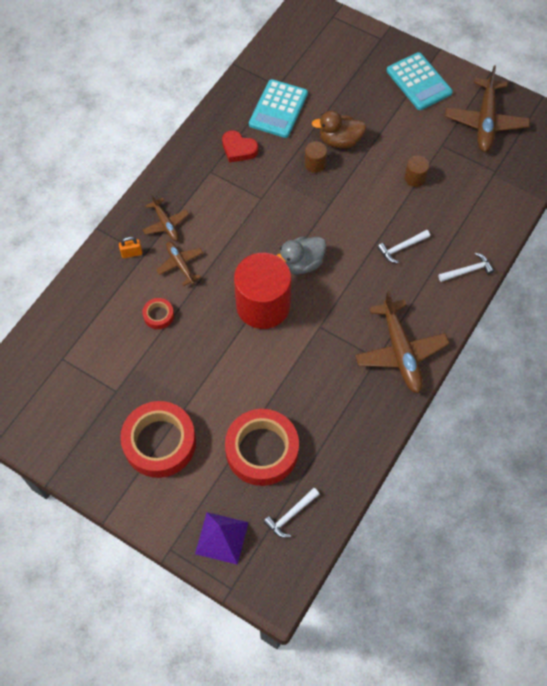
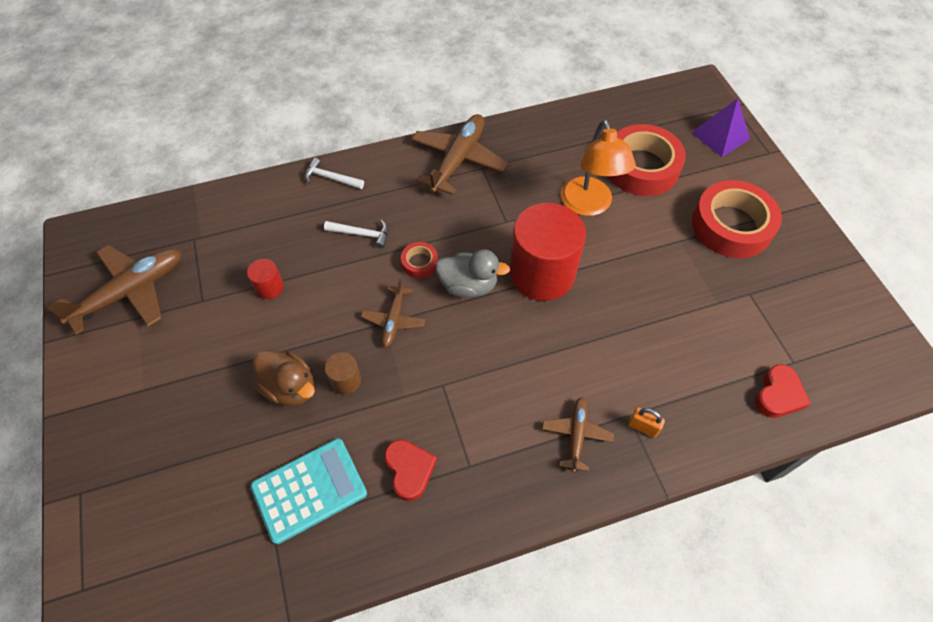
camera: 140 degrees left, 5 degrees down
(62, 328) = (778, 395): none -> red heart
(158, 315) = (657, 335): red tape -> red tape (419, 263)
(180, 265) = (595, 373): brown plane -> brown plane (394, 320)
(274, 383) = (589, 205): none -> orange lamp
(290, 515) = (652, 117): white hammer -> none
(415, 178) = (269, 287): brown cylinder -> red cylinder
(419, 82) = (124, 392): turquoise calculator -> none

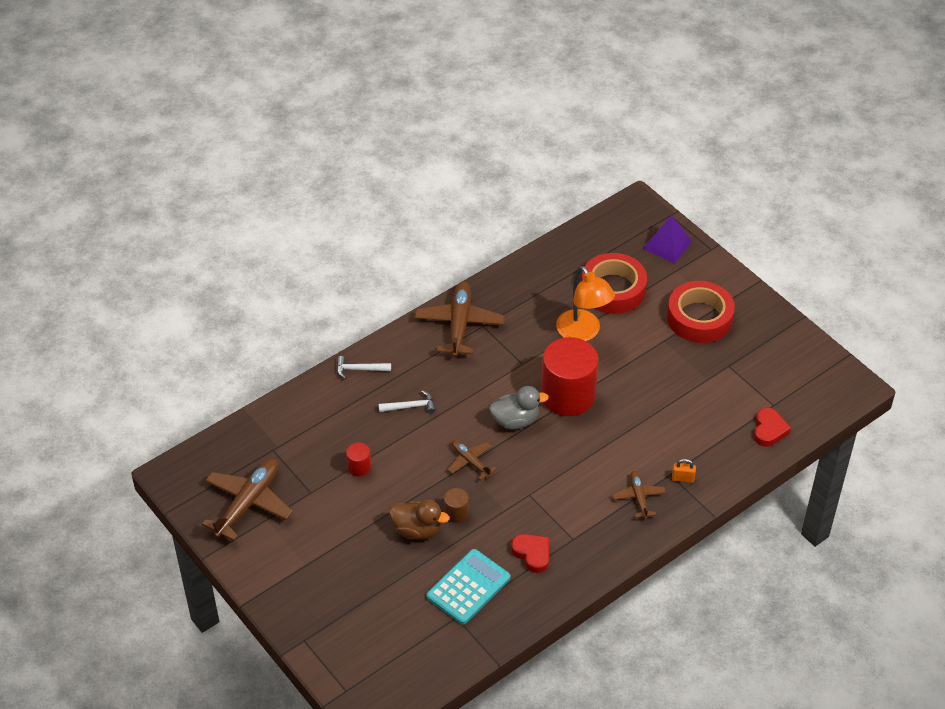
camera: 20 degrees left, 10 degrees down
(394, 320) = (470, 462): brown plane -> brown plane turned 150 degrees clockwise
(419, 263) = (469, 415): red tape -> none

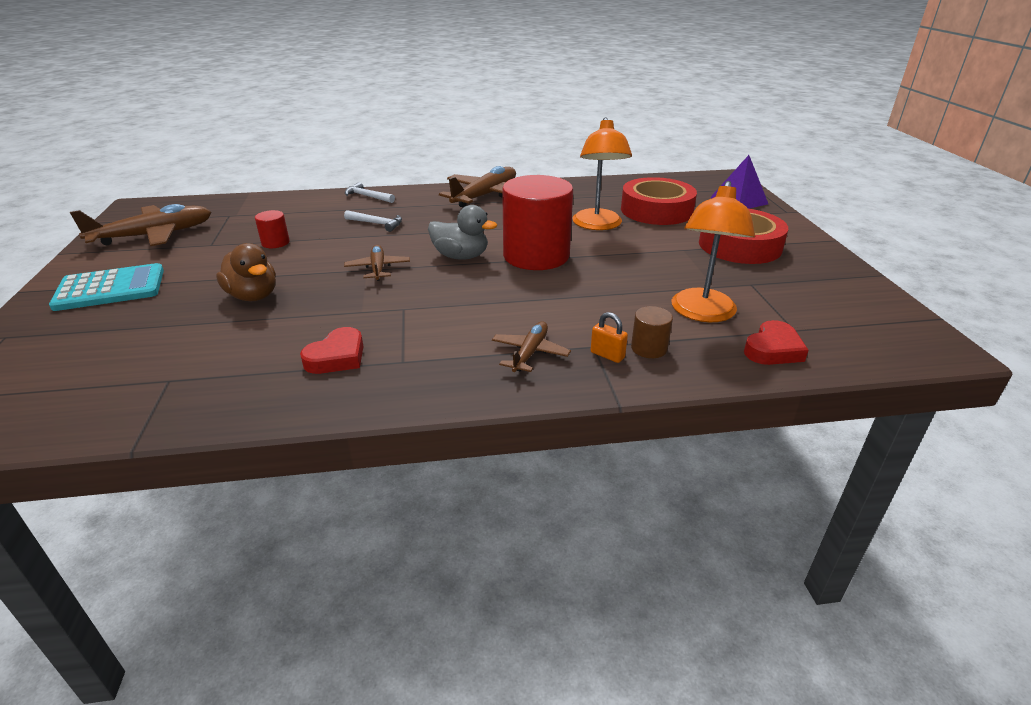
camera: 30 degrees right, 15 degrees down
(456, 513) = (309, 297): brown cylinder -> brown cylinder (649, 348)
(468, 587) = (225, 358): turquoise calculator -> turquoise calculator (110, 288)
(532, 554) = (337, 357): red heart -> red heart turned 45 degrees clockwise
(714, 413) = (702, 313): none -> orange lamp

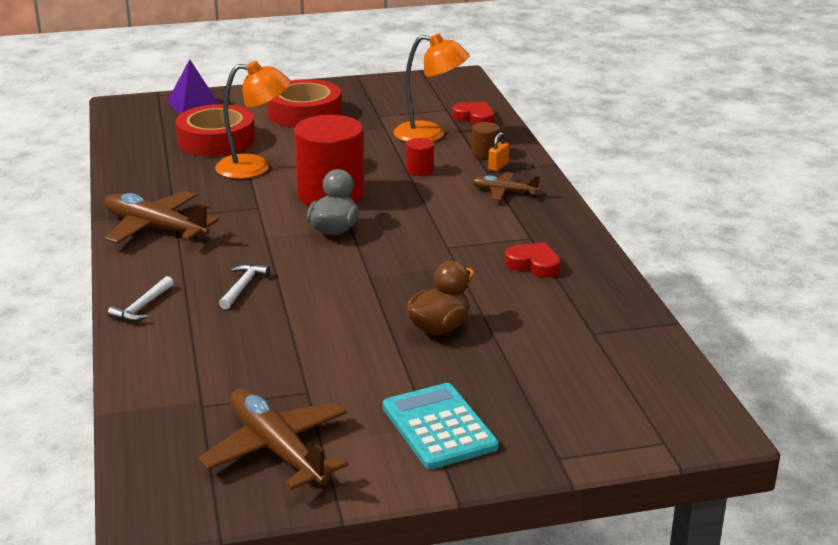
camera: 95 degrees left, 5 degrees down
(275, 243) = (301, 344): red cylinder -> red cylinder (420, 170)
(378, 268) = (367, 269): brown plane -> none

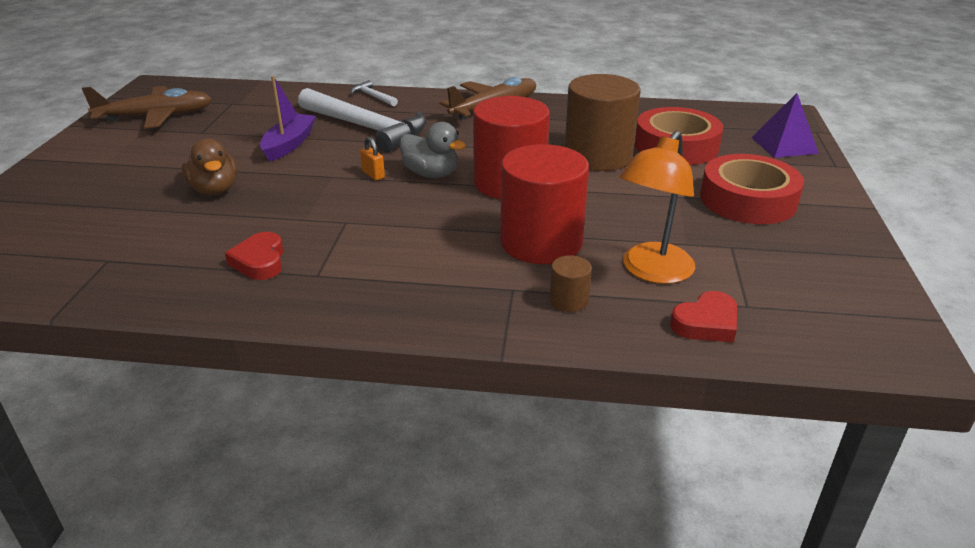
camera: 110 degrees right, 5 degrees up
(242, 287) = (367, 128): white hammer -> white hammer, size x2.33
(254, 167) = (598, 156): orange lamp -> brown cylinder
(311, 320) = (289, 144): none -> purple boat
(420, 170) = (541, 242): red cylinder -> red cylinder, size x2.36
(439, 427) = (97, 166): turquoise calculator -> none
(498, 166) = (520, 301): orange padlock -> orange padlock (373, 174)
(504, 192) = (443, 286): brown plane -> none
(534, 265) = (260, 261): red heart -> red heart turned 120 degrees clockwise

